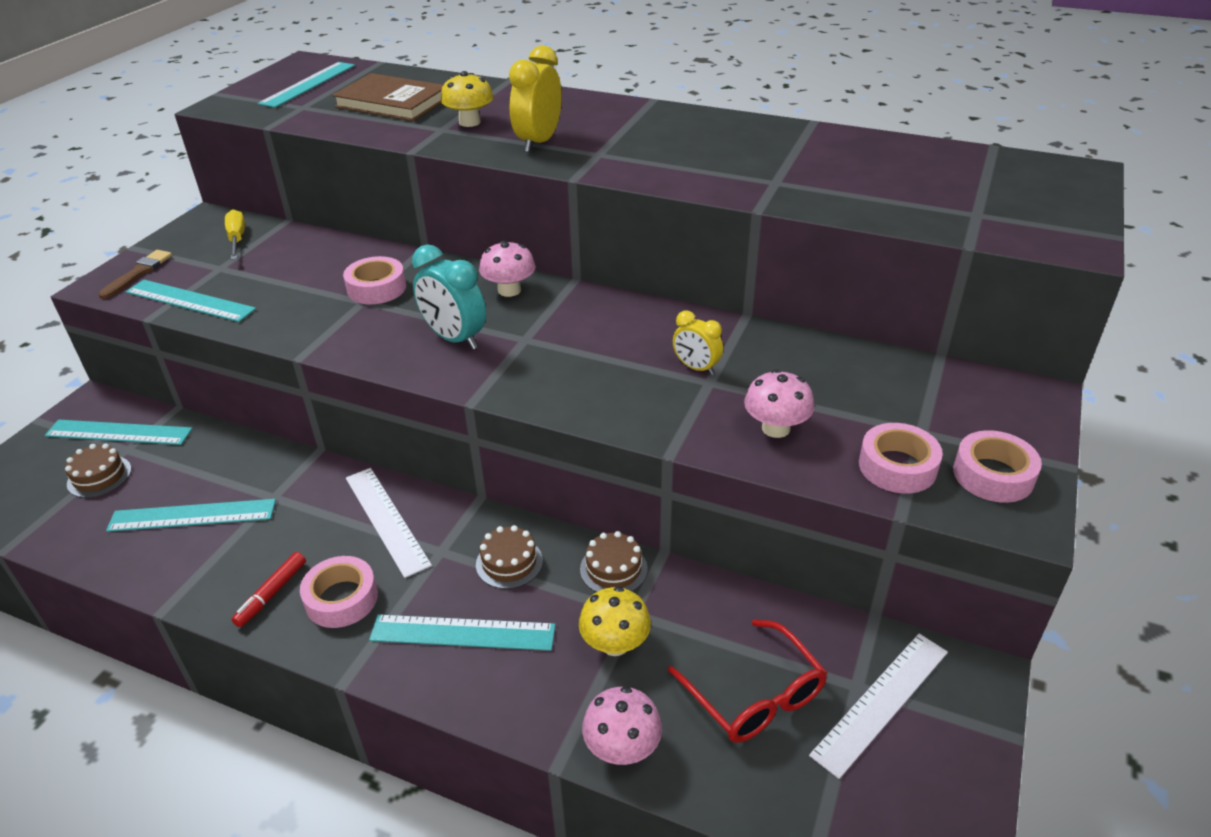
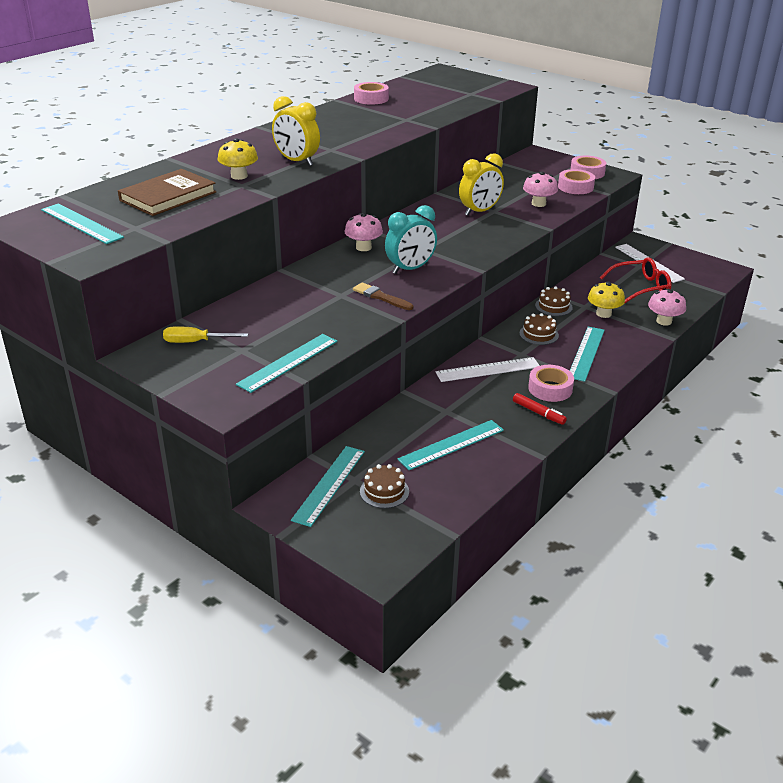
camera: 75 degrees left, 5 degrees down
(138, 273) = (218, 388): brown brush -> brown brush (380, 297)
(192, 516) = (451, 445): turquoise ruler -> turquoise ruler turned 45 degrees clockwise
(376, 288) = (327, 289): pink tape -> pink tape (371, 99)
(696, 368) = (479, 211): yellow clock -> yellow clock, size x1.65

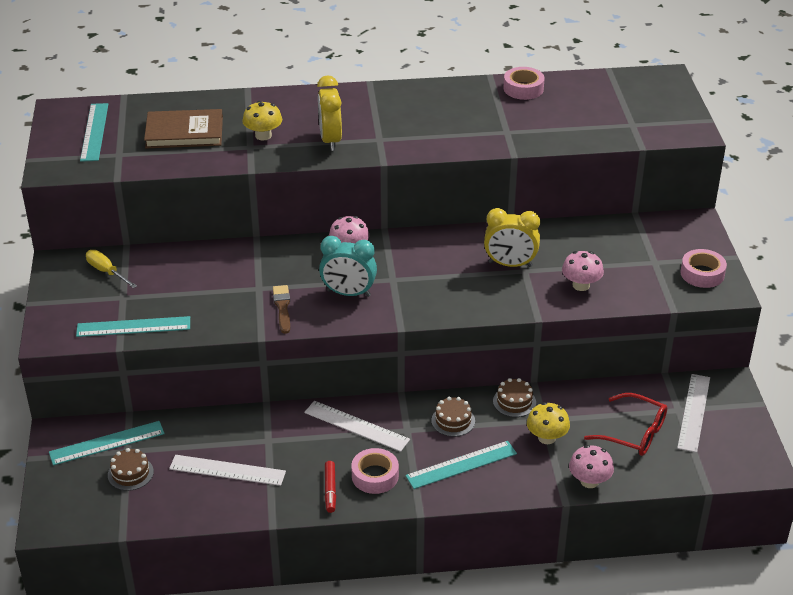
camera: 45 degrees right, 5 degrees up
(451, 445) = (227, 470): turquoise ruler -> white ruler
(575, 187) = (655, 285): pink tape -> none

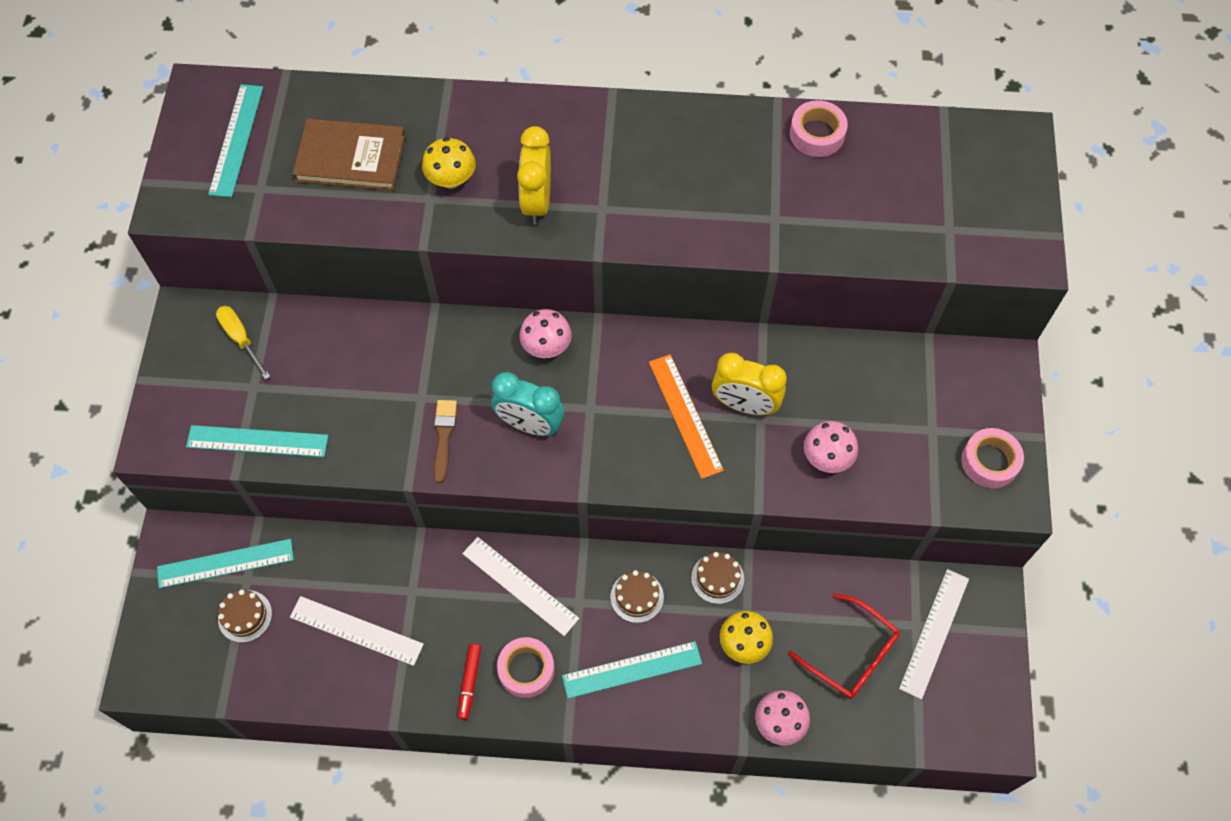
camera: 10 degrees right, 25 degrees up
(467, 275) = (685, 415): none -> orange ruler

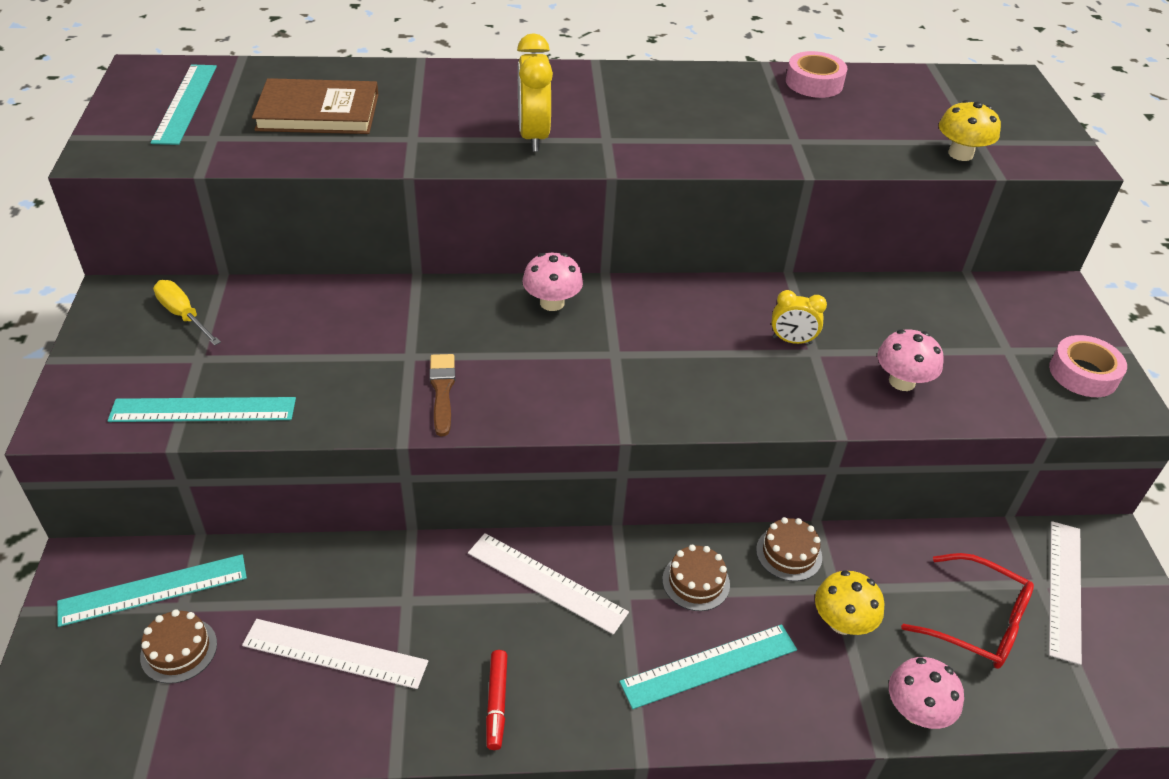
camera: 10 degrees left, 20 degrees down
(451, 179) = (434, 124): yellow mushroom -> yellow mushroom (960, 154)
(526, 669) = (570, 679): pink tape -> none
(530, 425) = (546, 373): turquoise clock -> none
(685, 415) = (727, 353): orange ruler -> none
(744, 405) = (792, 341): yellow clock -> yellow clock, size x0.61

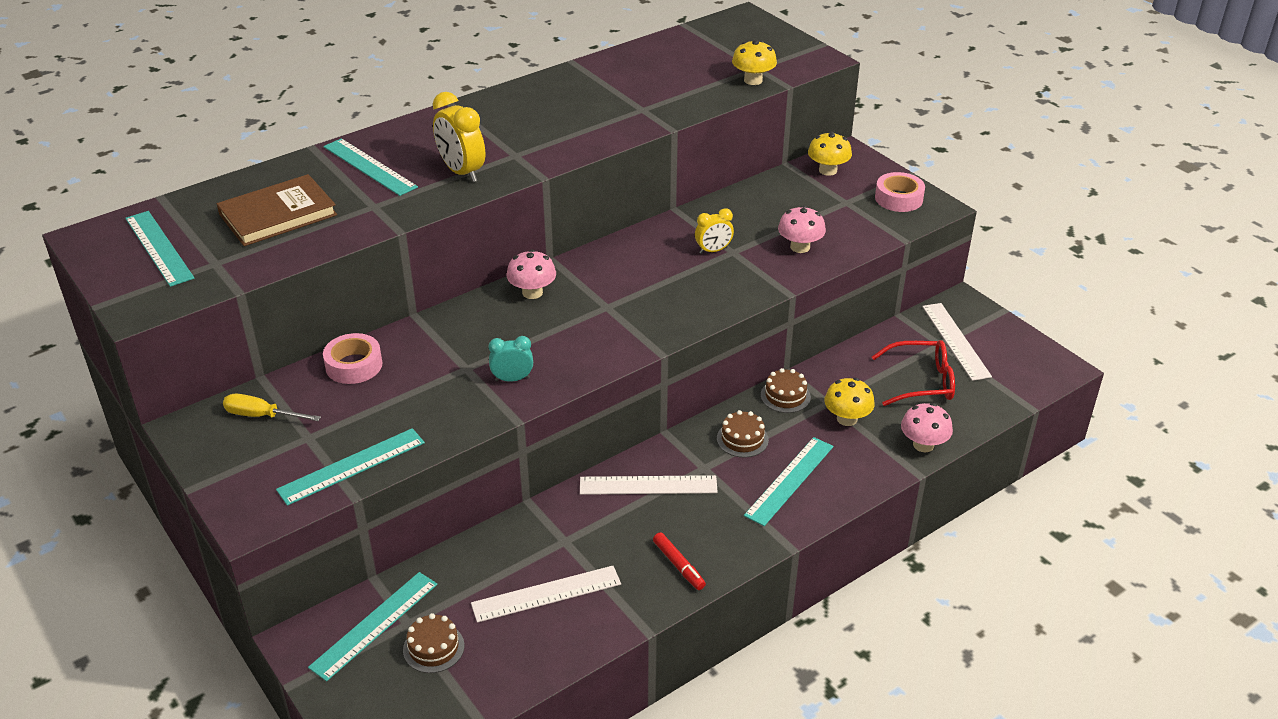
camera: 30 degrees left, 5 degrees down
(442, 391) = (512, 379): brown brush -> turquoise clock
(451, 97) = (370, 167): none -> turquoise ruler
(814, 83) = (618, 64): pink tape -> pink tape (354, 365)
(1014, 301) = (828, 170): none -> yellow mushroom

